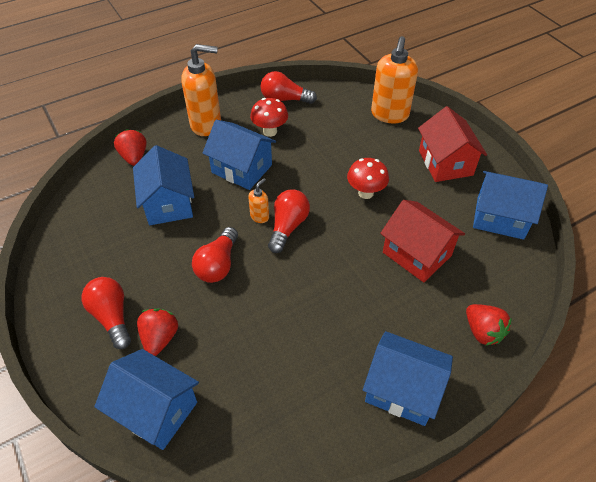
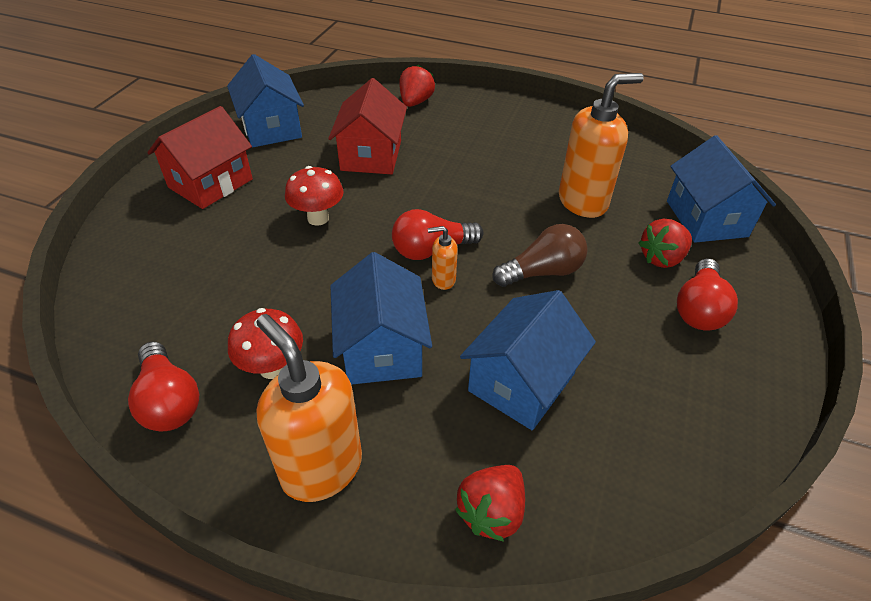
camera: 130 degrees left, 5 degrees down
(218, 264) = (542, 272): red light bulb -> brown light bulb
(389, 115) = (136, 262): orange soap dispenser -> orange soap dispenser (583, 202)
(402, 389) = (511, 118): blue house -> none

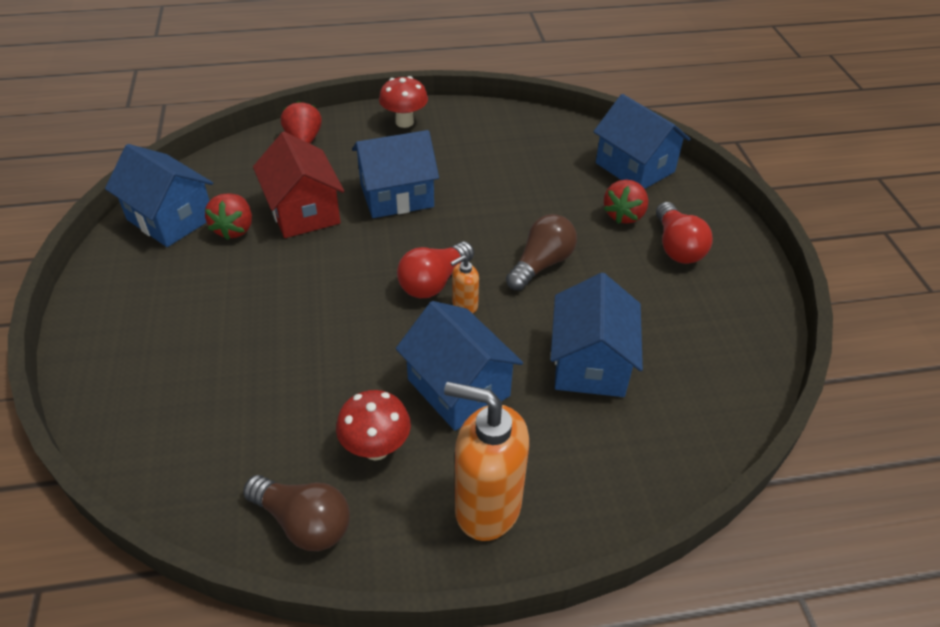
camera: 30 degrees left, 0 degrees up
(169, 401) = (304, 522): red light bulb -> brown light bulb
(210, 183) = (154, 302): red house -> none
(318, 218) = (302, 294): red mushroom -> red mushroom (404, 122)
(456, 168) = (396, 195): none -> blue house
(491, 512) = (638, 471): red strawberry -> red strawberry (234, 229)
(583, 202) = (530, 188): orange soap dispenser -> none

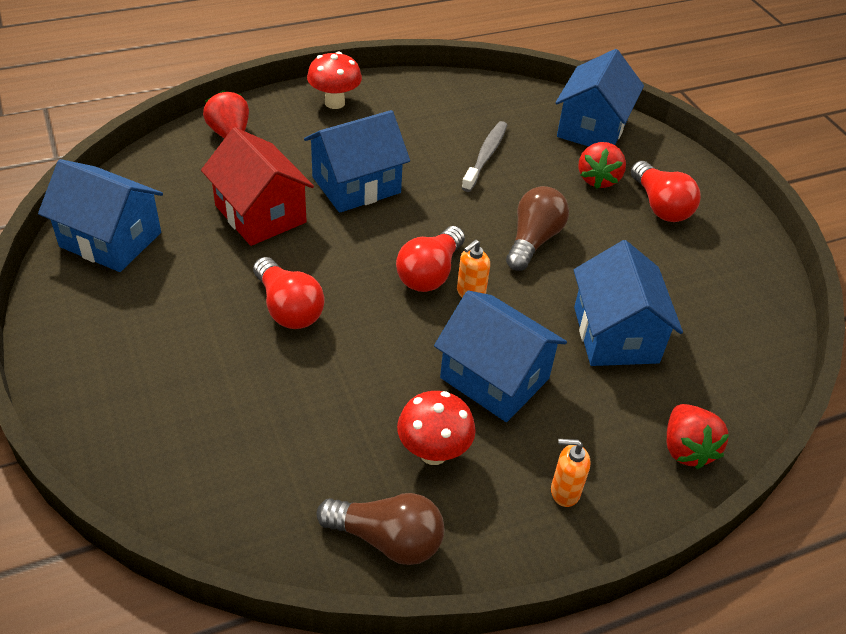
camera: 15 degrees left, 0 degrees up
(234, 229) = (190, 242): red strawberry -> red strawberry (686, 449)
(296, 297) = (288, 308): none -> red light bulb
(486, 507) = (564, 492): orange soap dispenser -> orange soap dispenser, size x0.46
(524, 182) = (485, 156): none -> grey toothbrush
(634, 167) = (592, 128): blue house -> blue house turned 75 degrees clockwise

